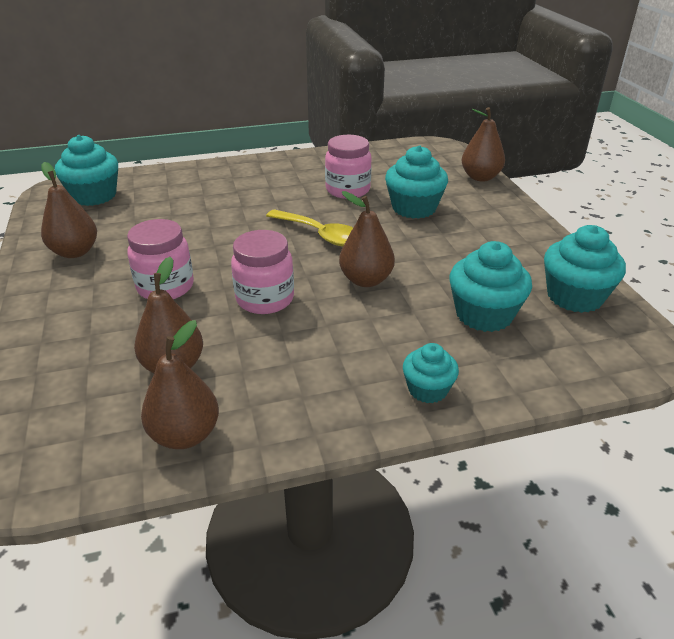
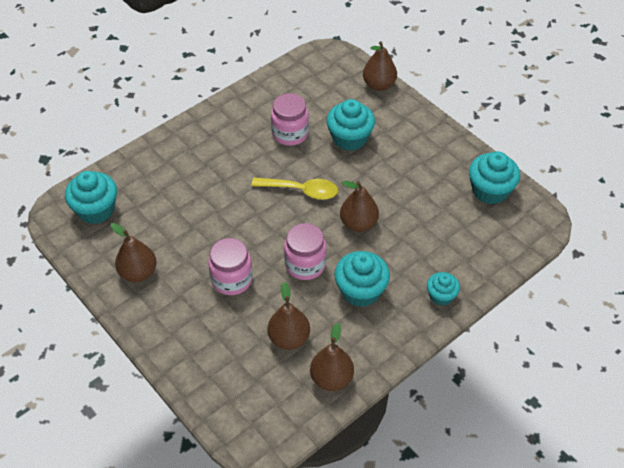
camera: 25 degrees left, 15 degrees up
(484, 314) = (445, 226): turquoise cupcake -> turquoise cupcake (360, 291)

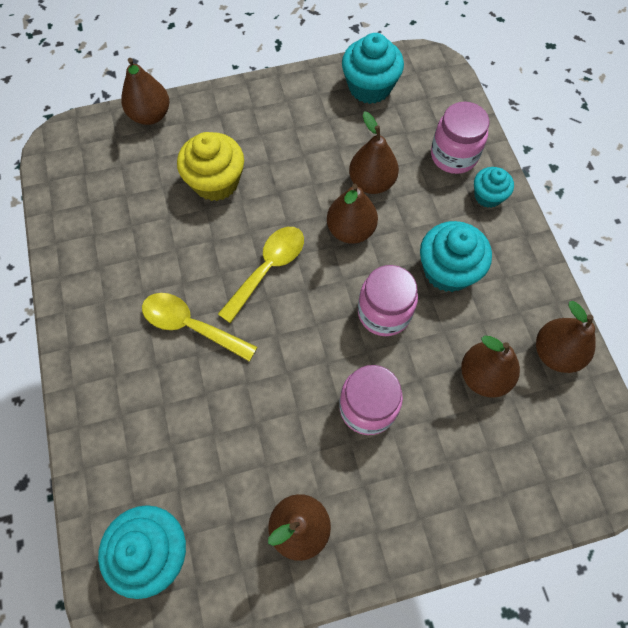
camera: 65 degrees left, 15 degrees up
(239, 169) = (191, 326): none -> yellow spoon
(290, 134) = (167, 242): pink jar -> pink jar (453, 155)
(350, 138) = (216, 182): turquoise cupcake -> yellow cupcake
(406, 221) = (371, 182): none -> brown pear

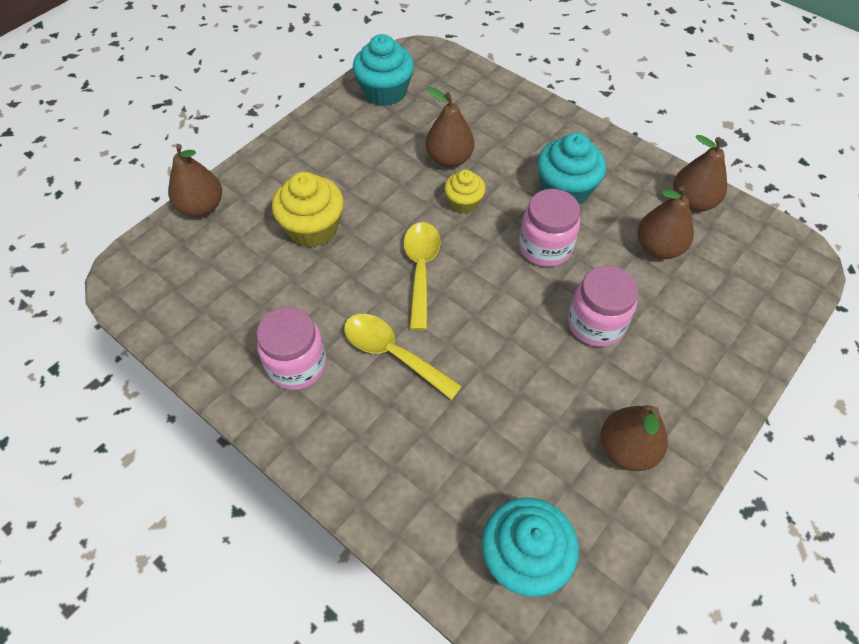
camera: 35 degrees left, 10 degrees down
(191, 326) = (392, 353): yellow spoon -> yellow spoon turned 45 degrees clockwise
(350, 230) = (464, 202): brown pear -> yellow cupcake
(453, 155) = (496, 108): pink jar -> pink jar (297, 365)
(488, 196) = (547, 123): turquoise cupcake -> none

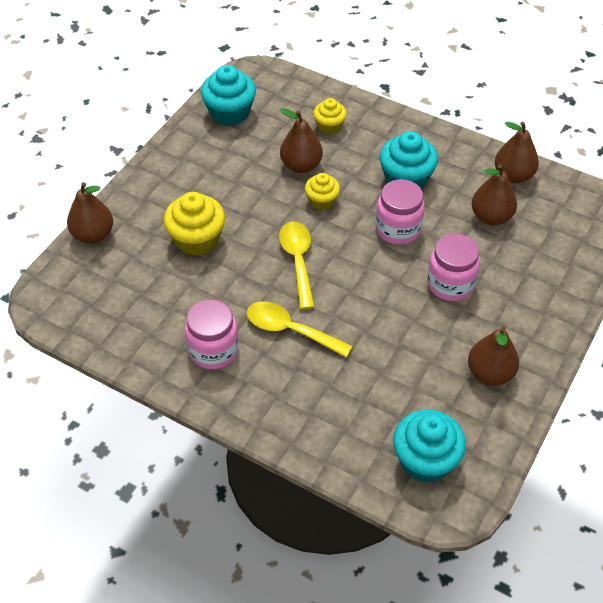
camera: 10 degrees left, 5 degrees down
(490, 119) = (329, 126): none -> yellow cupcake

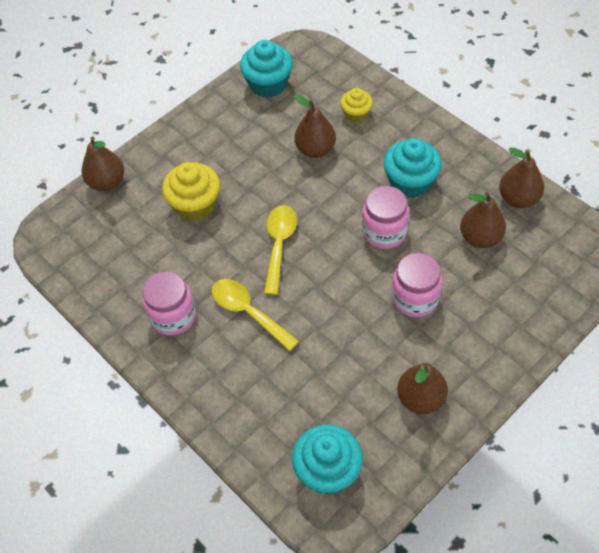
camera: 20 degrees right, 5 degrees up
(322, 201) = (322, 189): yellow cupcake -> none

